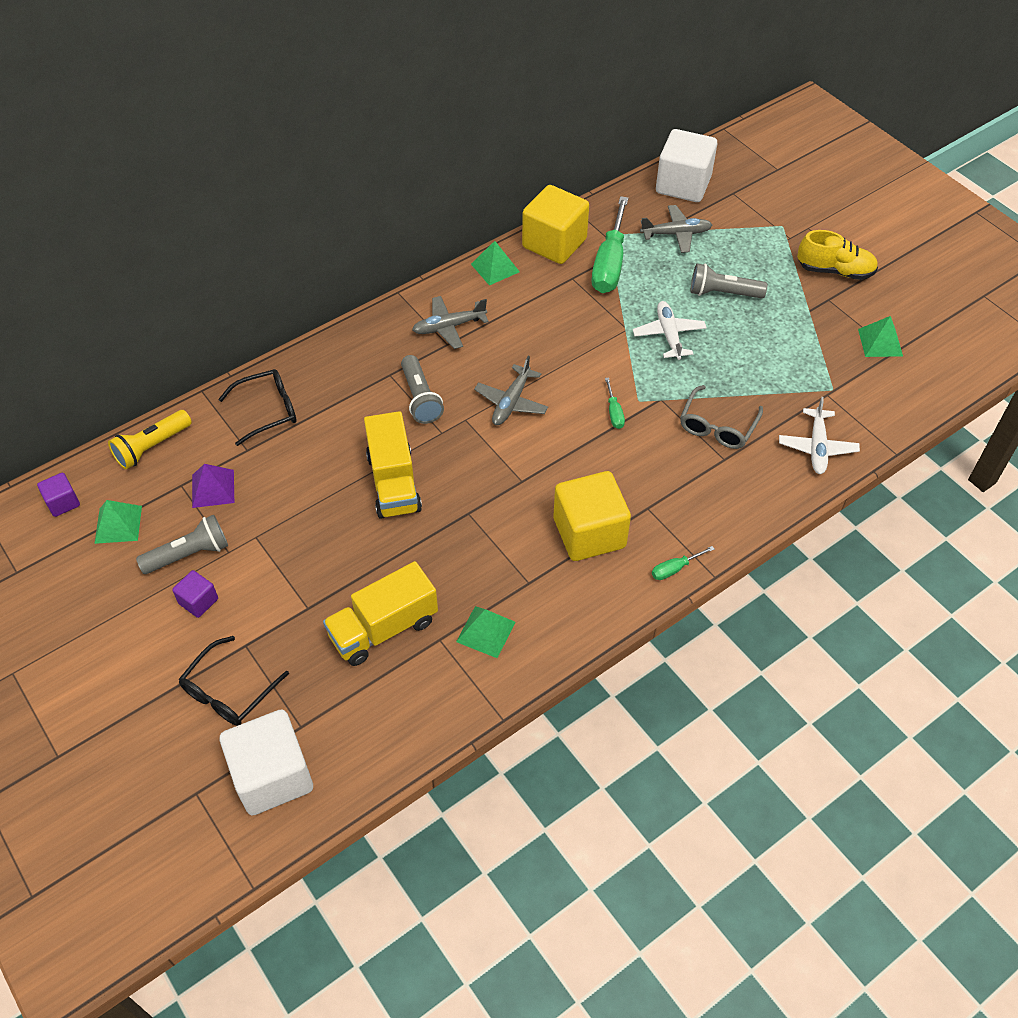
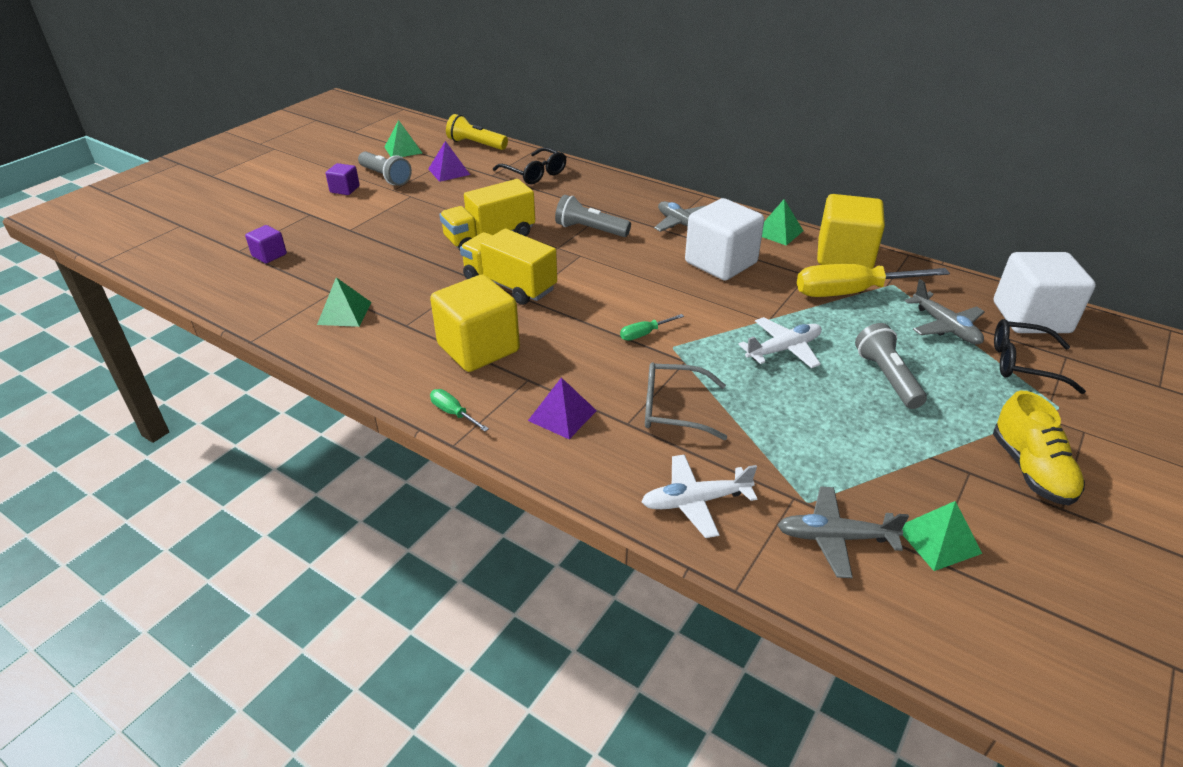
camera: 70 degrees right, 15 degrees down
(63, 502) = (414, 130): purple cube -> purple cube (269, 255)
(229, 691) = (268, 217): black glasses -> black glasses (1024, 364)
(272, 776) = (194, 249): white cube -> white cube (721, 263)
(383, 628) = (337, 264): yellow truck -> yellow truck (509, 285)
(420, 398) = (590, 230): grey flashlight -> grey flashlight turned 60 degrees clockwise
(511, 402) = (616, 273): grey plane -> grey plane (834, 538)
(610, 263) = (852, 292): green screwdriver -> yellow screwdriver
(702, 497) = (562, 415): none -> purple pyramid

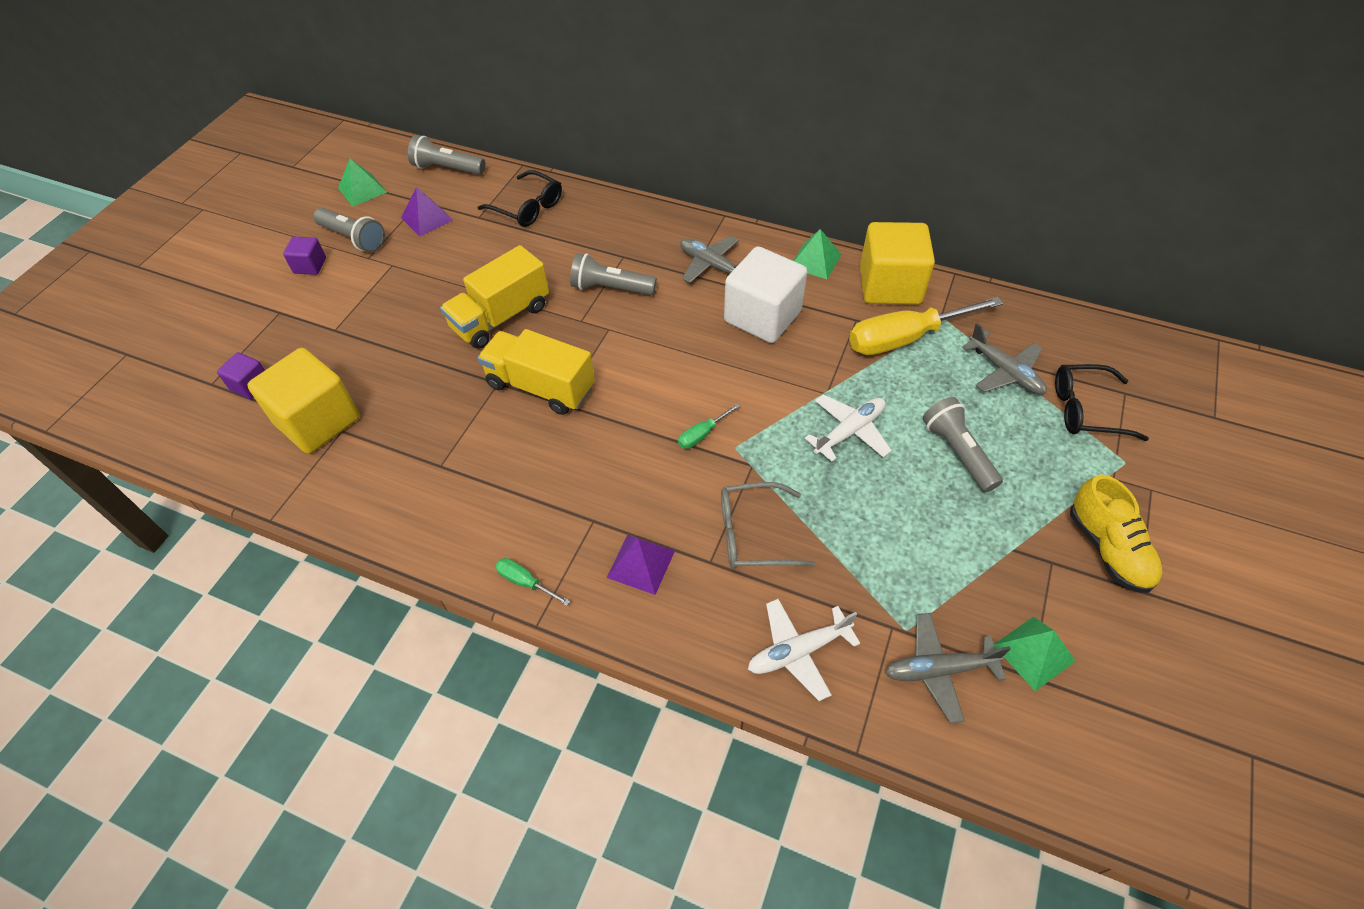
camera: 10 degrees left, 15 degrees up
(344, 313) = (365, 459): green pyramid -> none
(476, 144) = (447, 169): yellow flashlight -> grey flashlight
(478, 348) = (529, 485): yellow cube -> yellow cube (318, 421)
(1031, 317) = (1086, 345): white cube -> none

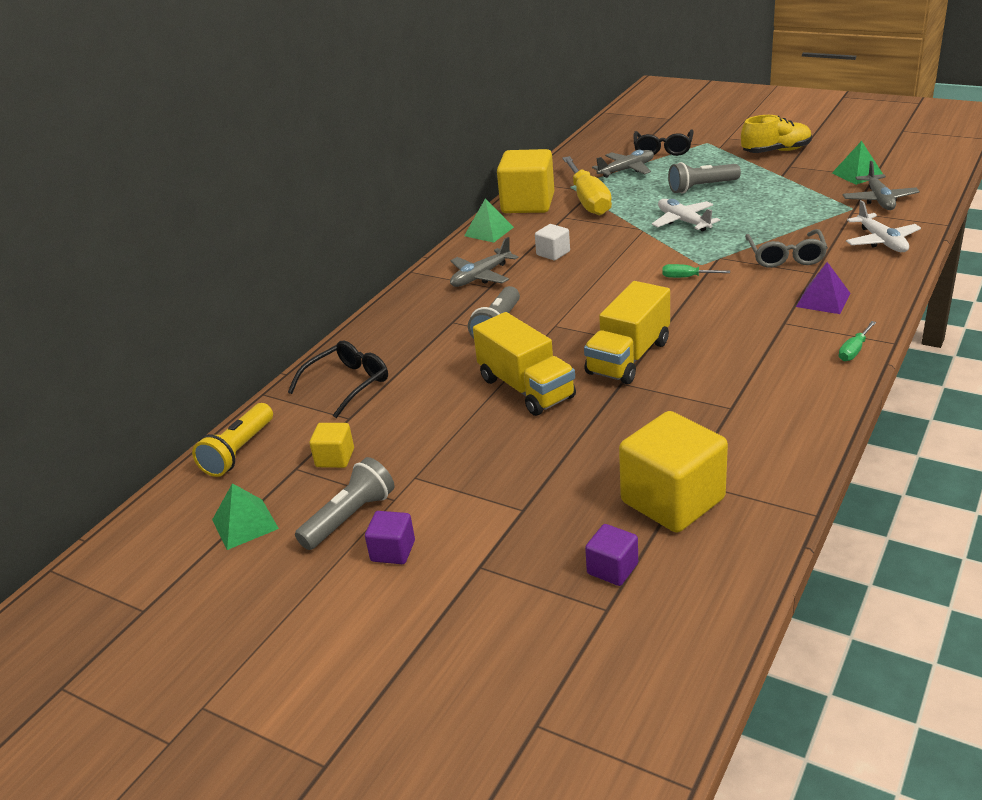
camera: 80 degrees left, 20 degrees down
(426, 218) = (335, 458): purple pyramid -> yellow cube
(447, 169) = (238, 451): grey flashlight -> yellow flashlight
(702, 434) = (687, 277): green screwdriver -> green screwdriver turned 135 degrees clockwise
(762, 316) = (553, 253): white cube -> white cube, size x0.48

